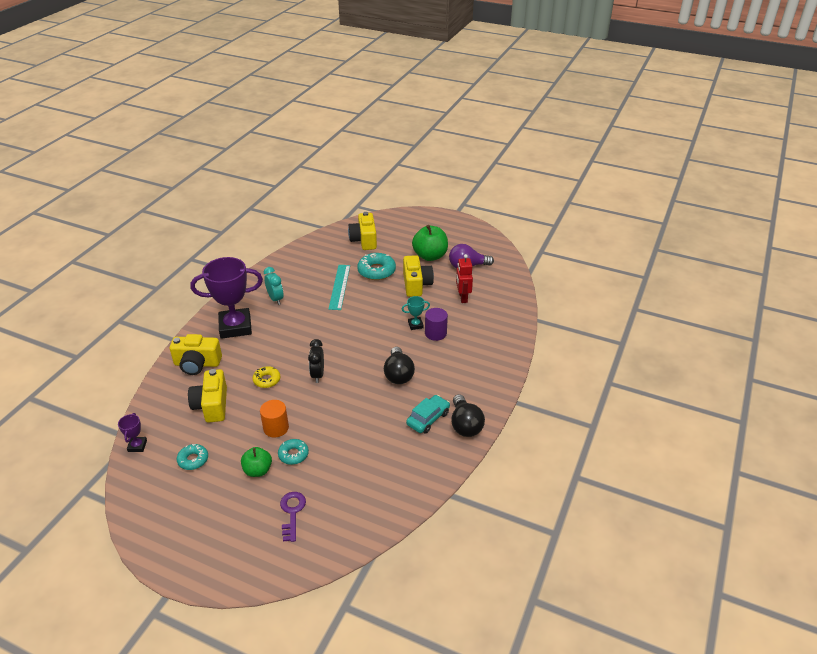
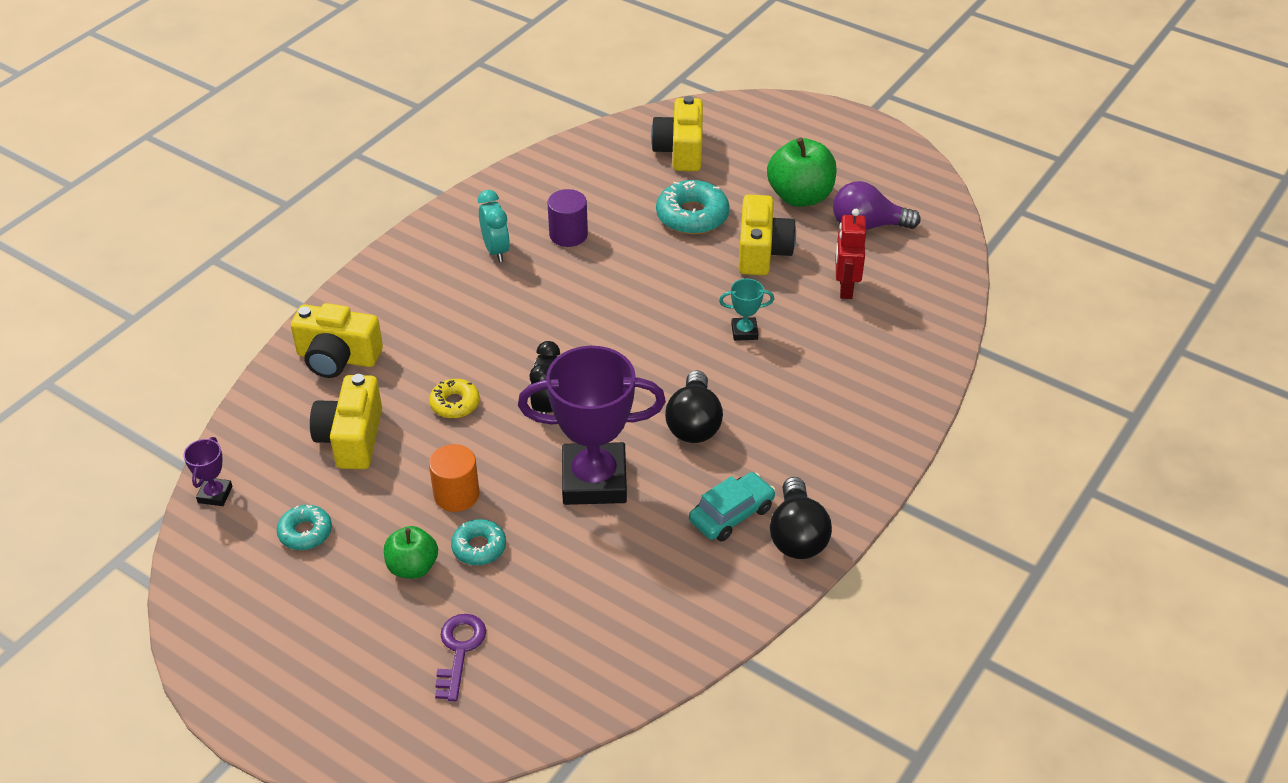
camera: 10 degrees right, 5 degrees up
(235, 327) = (415, 295): purple trophy -> purple trophy (594, 480)
(339, 286) = (617, 239): turquoise ruler -> none
(435, 333) = (779, 353): purple cylinder -> purple cylinder (568, 235)

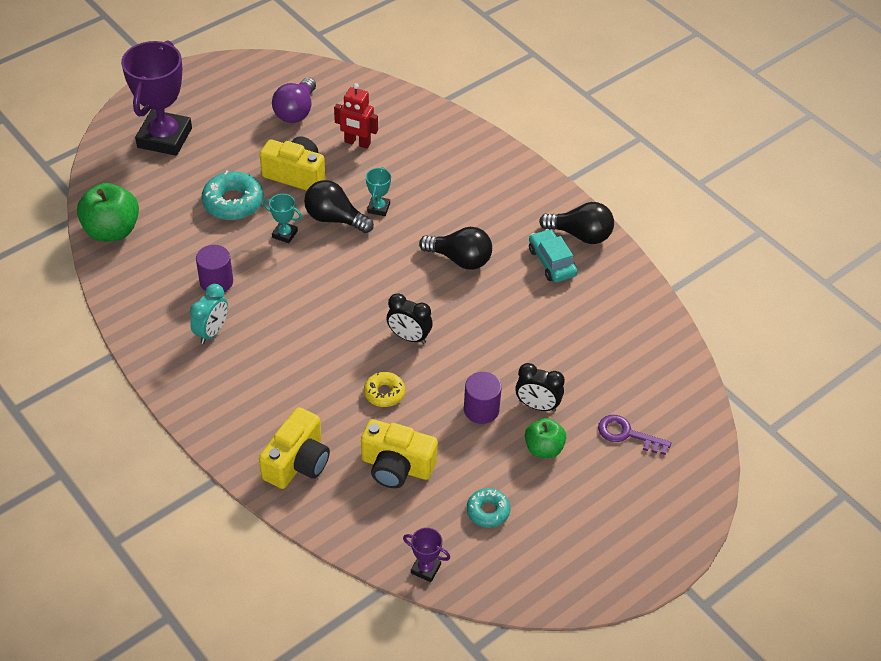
camera: 75 degrees left, 5 degrees up
(456, 495) = (481, 409): orange cylinder -> purple cylinder
(479, 547) = (537, 406): turquoise donut -> black clock
(496, 250) = (212, 332): turquoise clock -> turquoise clock turned 120 degrees clockwise
(594, 480) = (495, 327): purple trophy -> purple trophy (164, 138)
(663, 266) = (284, 234): none -> turquoise trophy
(680, 151) = (146, 188): yellow camera -> none
(707, 300) = (334, 219): none -> black light bulb
(800, 197) = (243, 136): green apple -> green apple (112, 230)

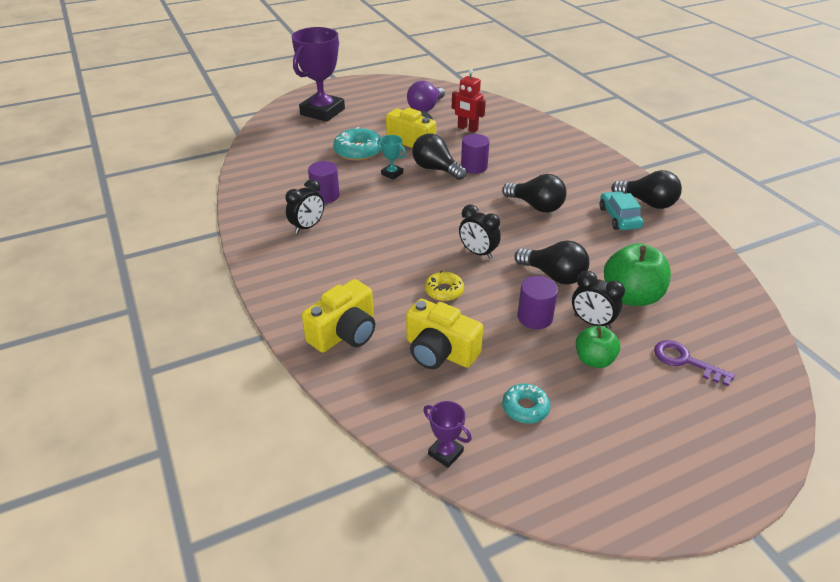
camera: 15 degrees right, 10 degrees down
(112, 230) = (259, 156): green apple -> green apple (631, 296)
(212, 332) = (307, 227): turquoise clock -> black clock
(378, 208) = (474, 167): turquoise trophy -> purple cylinder
(493, 354) = (554, 275): none -> black light bulb

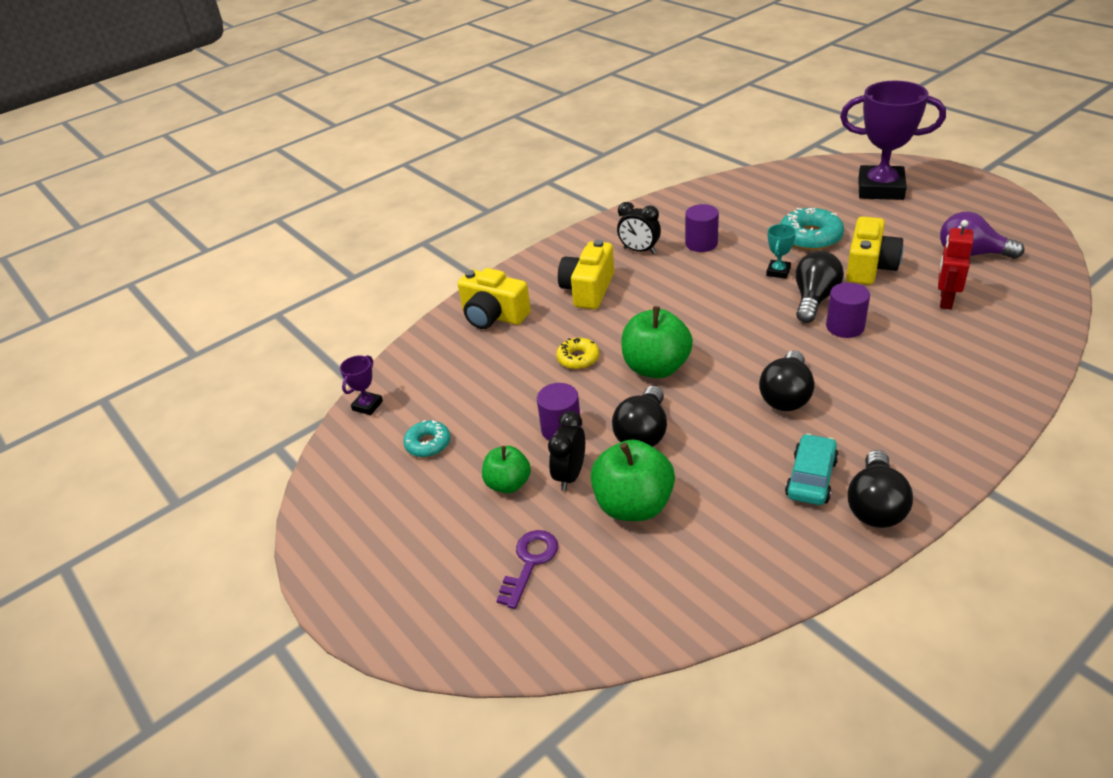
camera: 80 degrees right, 0 degrees up
(439, 351) = (487, 375): yellow camera -> yellow camera (588, 290)
(478, 253) = (656, 367): black clock -> green apple
(619, 217) = (811, 478): turquoise car -> turquoise car turned 45 degrees counterclockwise

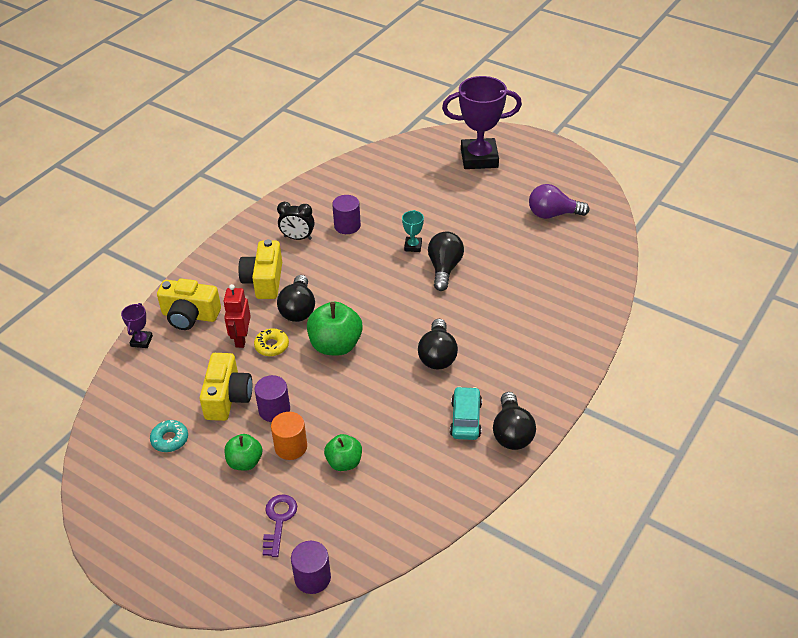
camera: 20 degrees left, 5 degrees up
(367, 405) = (107, 414): purple trophy -> purple trophy (141, 341)
(570, 475) = (291, 447): black clock -> orange cylinder
(633, 505) = (344, 462): green apple -> green apple, size x0.61
(643, 433) = (338, 403): black light bulb -> black light bulb (298, 309)
(810, 237) = (432, 210): turquoise donut -> none
(845, 327) = (470, 290): purple cylinder -> purple cylinder (312, 578)
(869, 267) = (481, 234): yellow camera -> yellow camera (227, 398)
(945, 300) = (539, 258): red robot -> red robot (241, 339)

